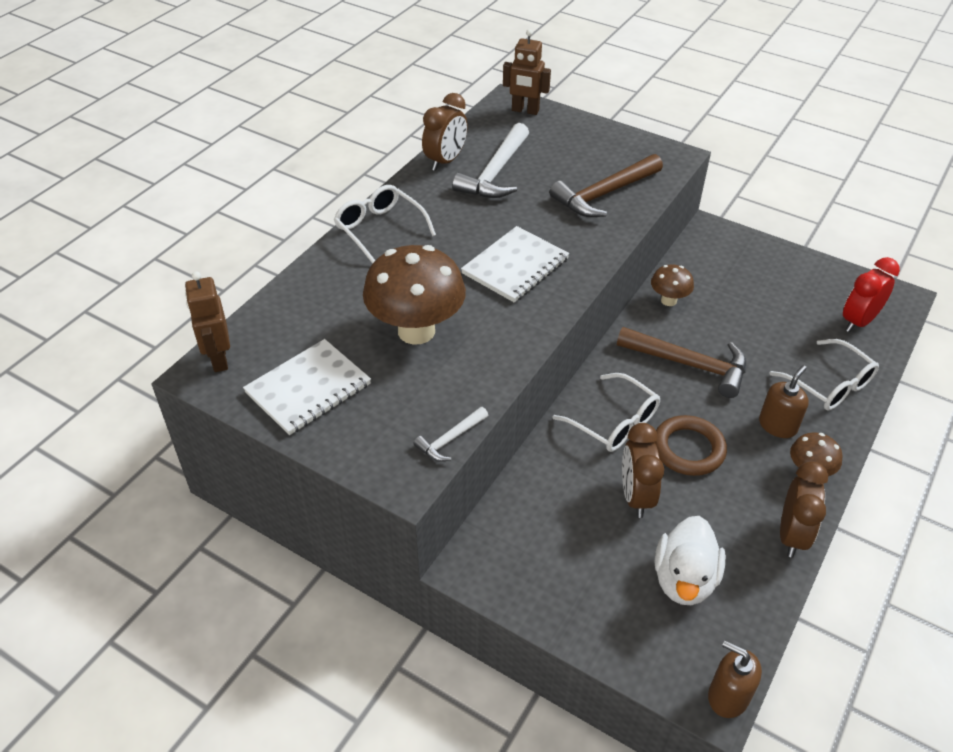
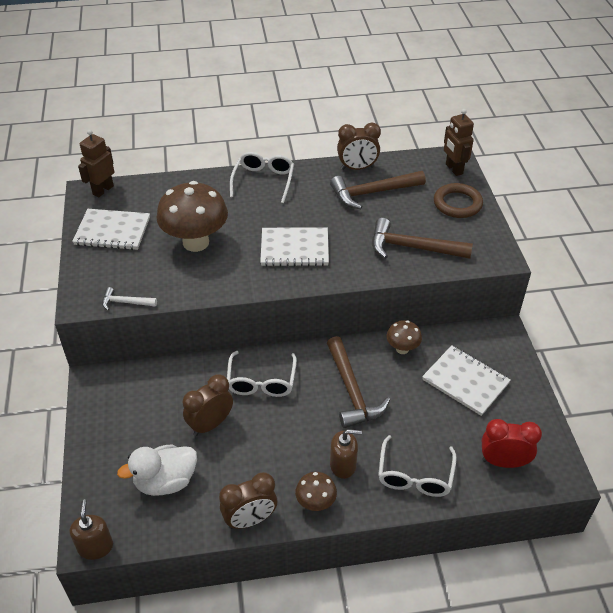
camera: 50 degrees right, 0 degrees up
(495, 173) = (372, 193): white hammer -> brown hammer
(688, 449) = (274, 429): brown ring -> brown ring (457, 204)
(747, 287) = (465, 381): none -> white notebook

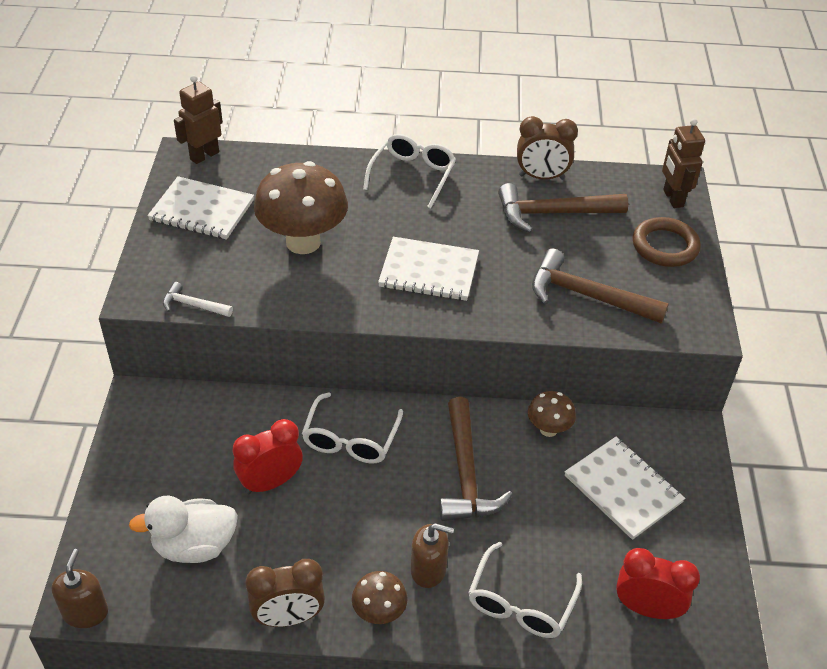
camera: 10 degrees right, 0 degrees up
(210, 424) = (270, 482): brown clock -> red clock

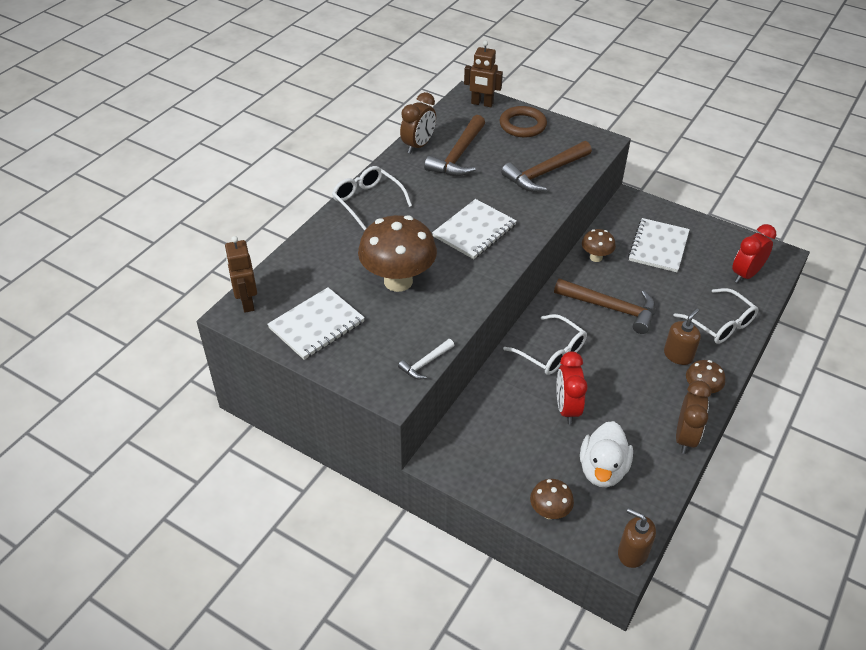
camera: 60 degrees left, 0 degrees up
(111, 515) = (549, 512): none -> brown mushroom
(623, 489) = (658, 247): white notebook -> white notebook turned 60 degrees counterclockwise

